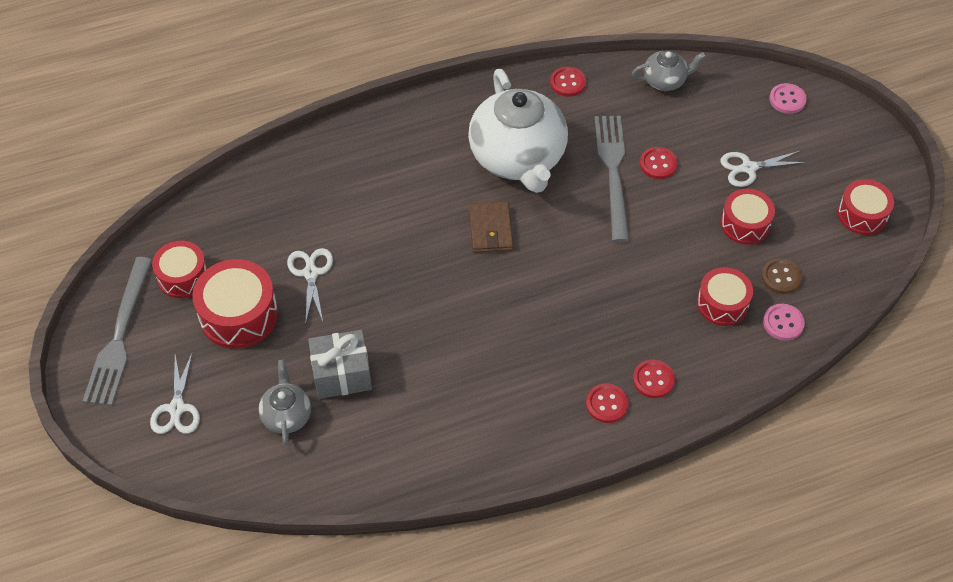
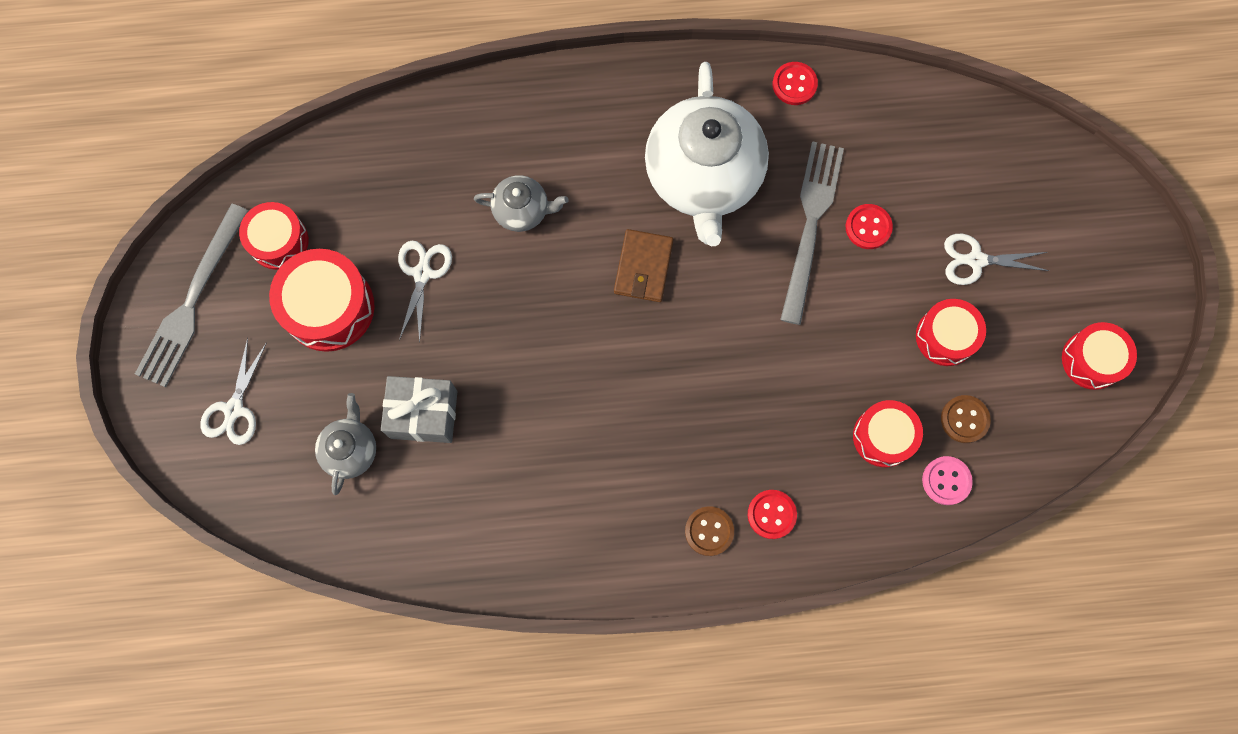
camera: 15 degrees right, 20 degrees up
(607, 404) = (709, 531): red button -> brown button
(665, 81) = (914, 110): grey teapot -> grey teapot (522, 210)
(787, 100) = (1056, 174): pink button -> none

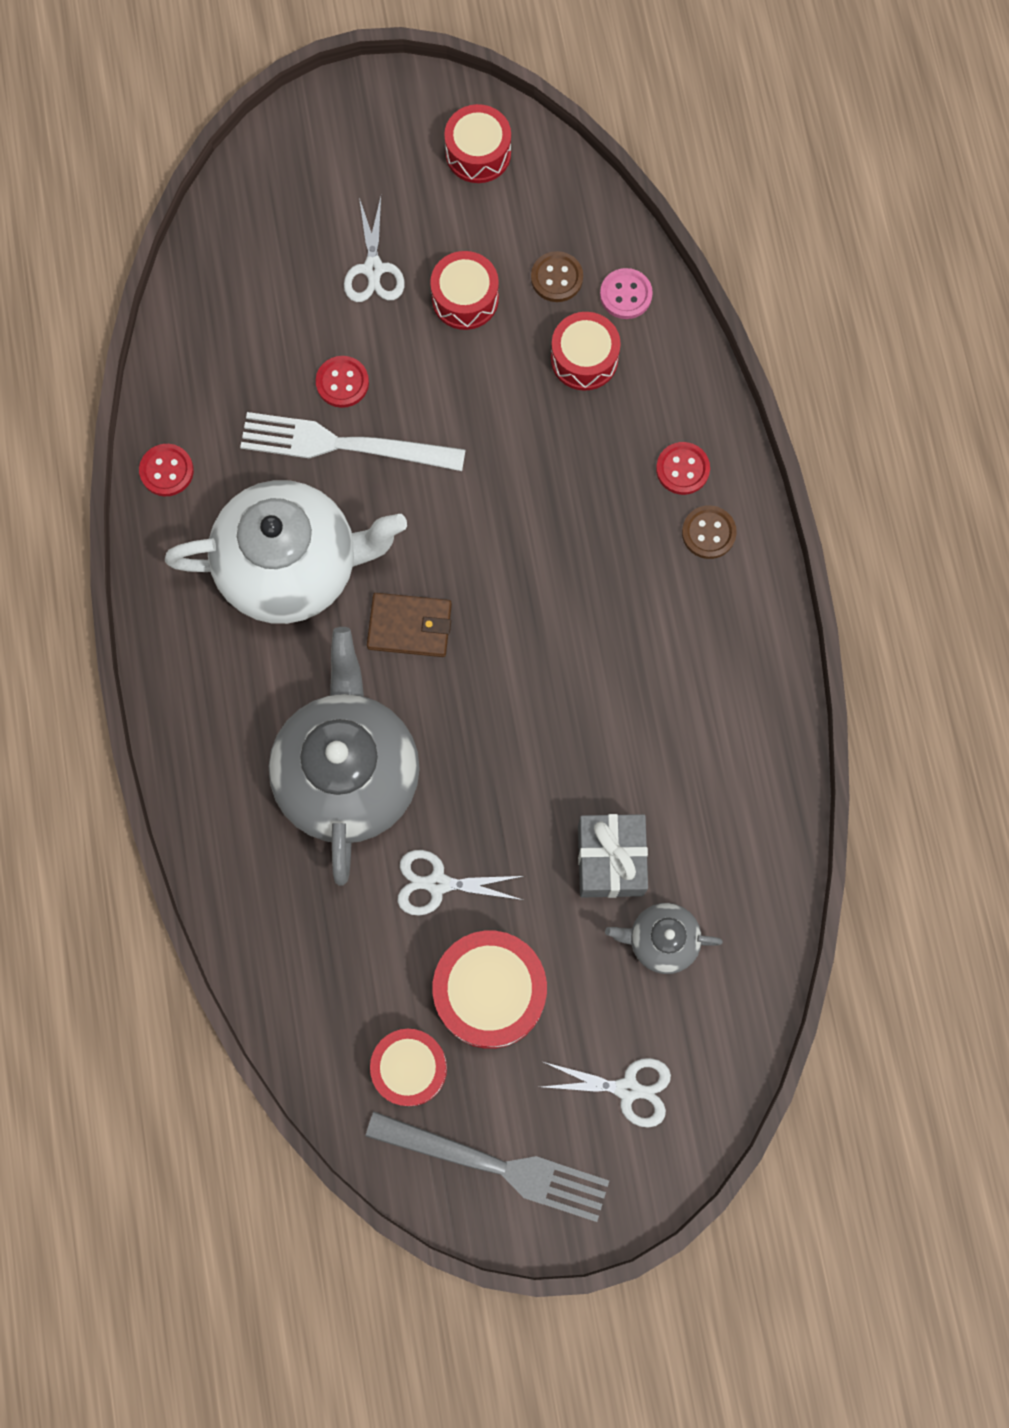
camera: 95 degrees left, 0 degrees up
(522, 210) = (348, 773): grey teapot -> grey teapot, size x2.13
(811, 225) = (344, 444): grey fork -> white fork

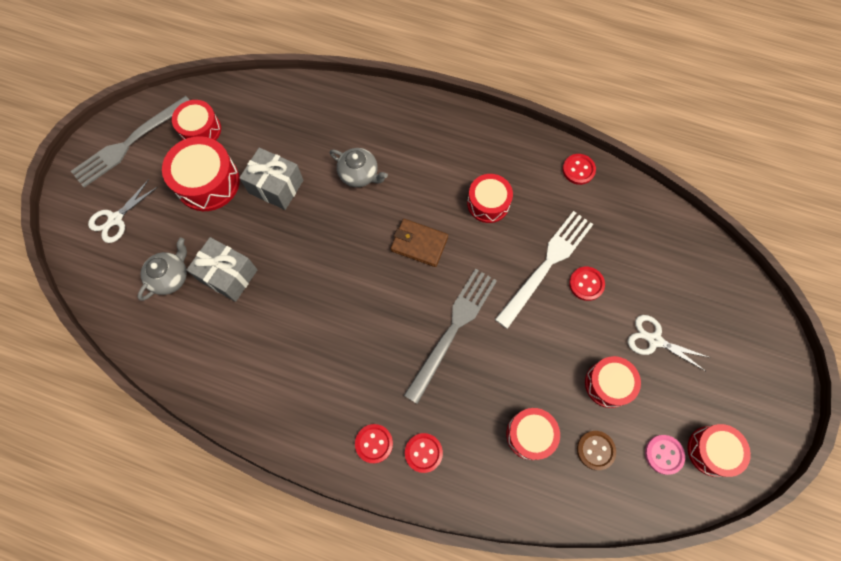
camera: 120 degrees right, 5 degrees down
(292, 567) = (488, 203): white teapot -> red drum
(348, 773) = (359, 175): grey teapot -> grey teapot, size x0.47
(409, 626) = (419, 244): brown wallet -> brown wallet turned 75 degrees clockwise
(438, 884) = (276, 186): white scissors -> grey gift
(507, 517) = (452, 330): none -> grey fork
(626, 295) = (562, 489): pink button -> pink button (664, 454)
(708, 533) = (374, 443): brown button -> red button

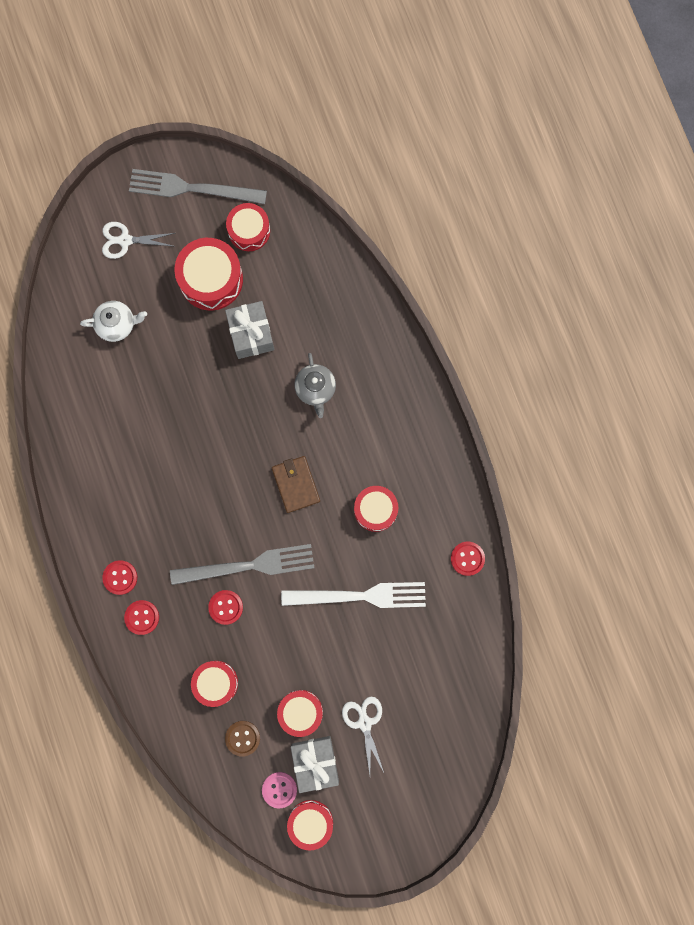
camera: 50 degrees right, 10 degrees up
(171, 277) = (117, 324): grey teapot -> white teapot
(228, 275) = (153, 365): grey gift -> grey gift (315, 762)
(586, 284) = (369, 638): red button -> red button (225, 607)

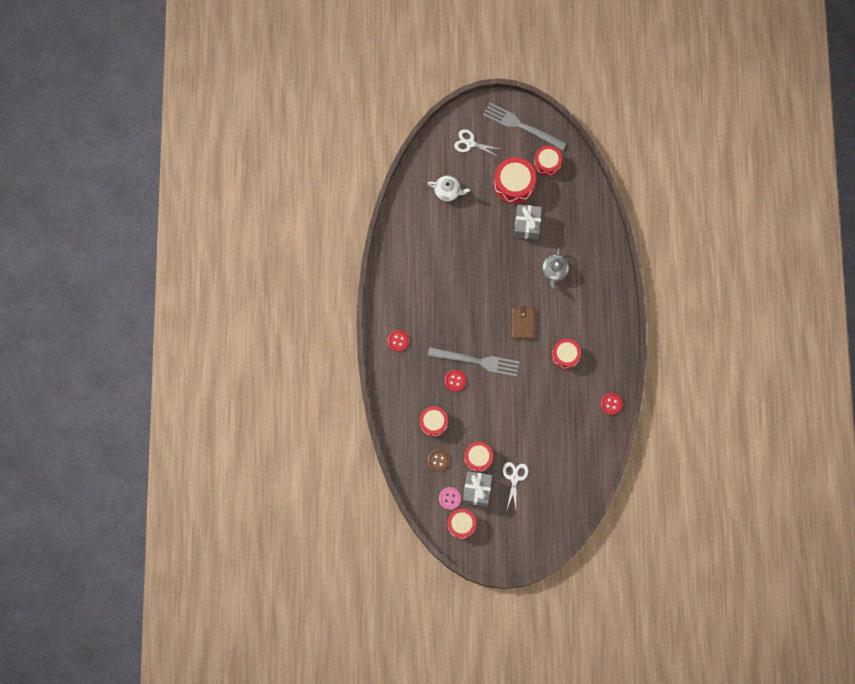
camera: 20 degrees right, 5 degrees down
(142, 617) = (403, 368): red button -> none
(359, 596) = (537, 402): white fork -> none

